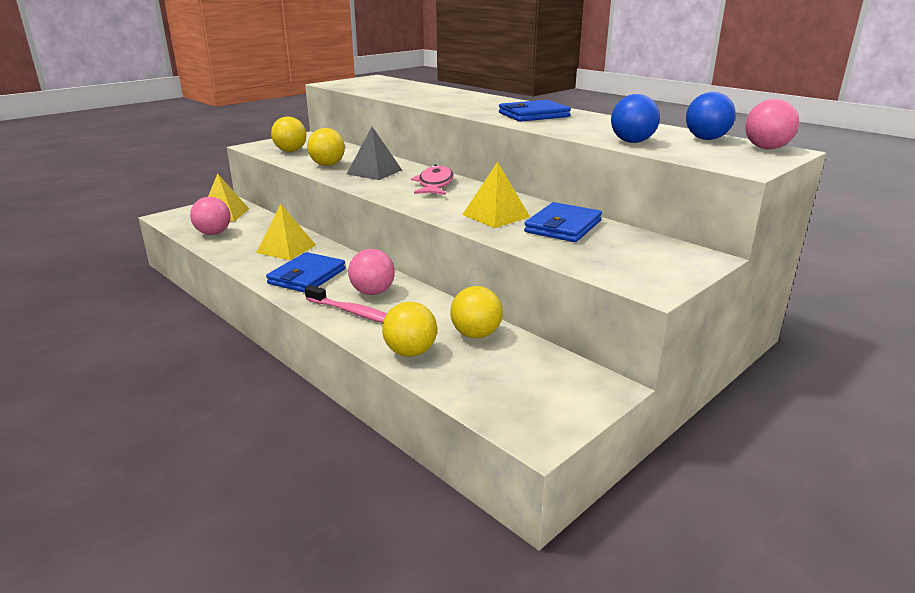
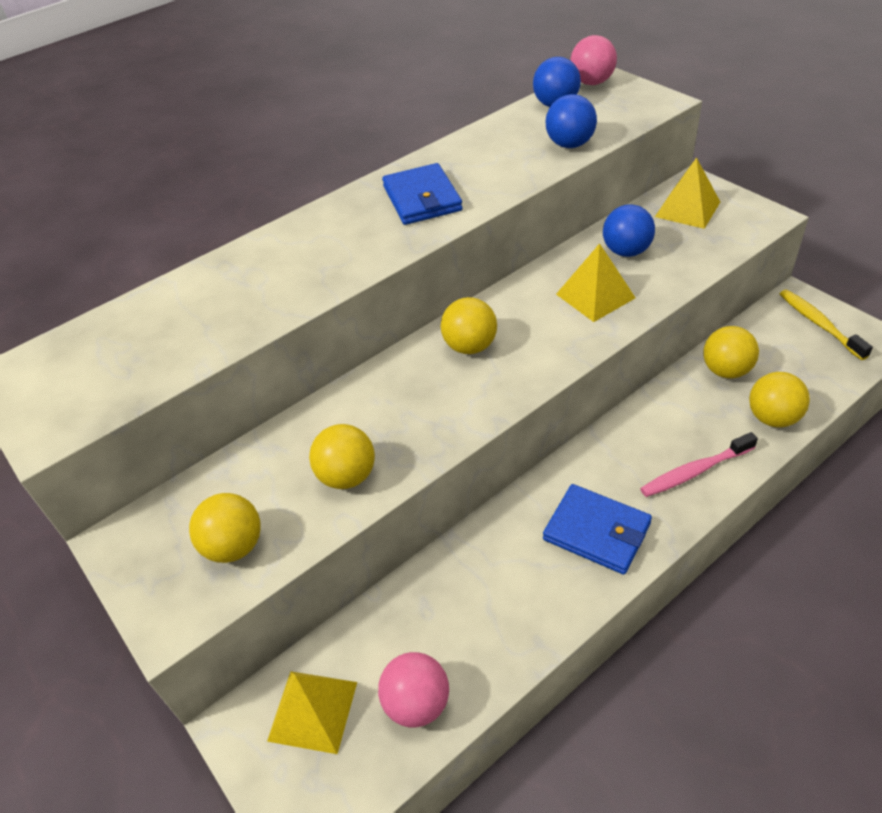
camera: 80 degrees left, 20 degrees up
(286, 249) = (496, 573): yellow pyramid -> yellow pyramid (687, 209)
(353, 312) = (694, 471): pink toothbrush -> pink toothbrush turned 150 degrees counterclockwise
(372, 292) = (639, 457): pink ball -> none
(374, 172) = (400, 413): grey pyramid -> none
(435, 184) = (470, 346): pink fish -> yellow ball
(560, 396) = (819, 324): none -> yellow toothbrush
(563, 226) = (626, 251): blue wallet -> blue ball

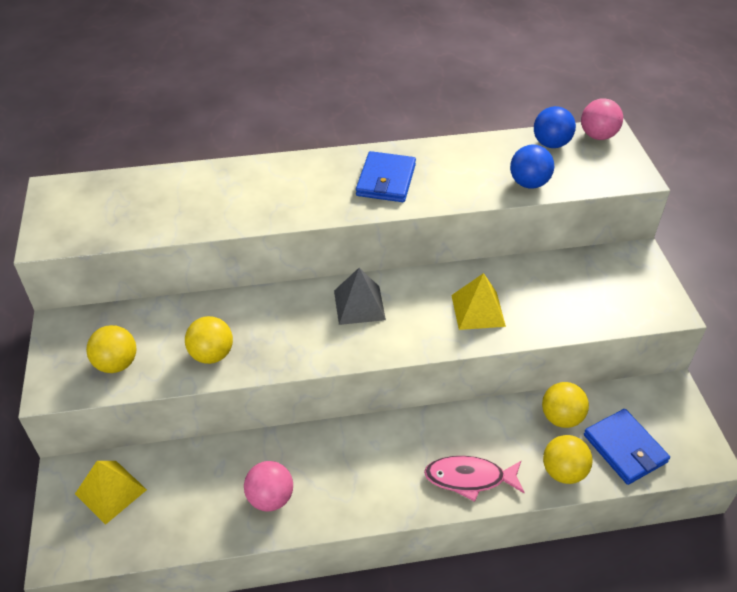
camera: 25 degrees right, 0 degrees up
(417, 703) = (170, 523): pink ball -> pink ball (270, 498)
(470, 346) = (359, 305): yellow ball -> grey pyramid
(597, 532) = (366, 481): blue wallet -> blue wallet (625, 449)
(626, 251) = (532, 286): blue ball -> none
(687, 209) = (612, 274): yellow pyramid -> none
(694, 471) = (469, 478): pink toothbrush -> pink fish
(819, 324) = (671, 420): yellow toothbrush -> none

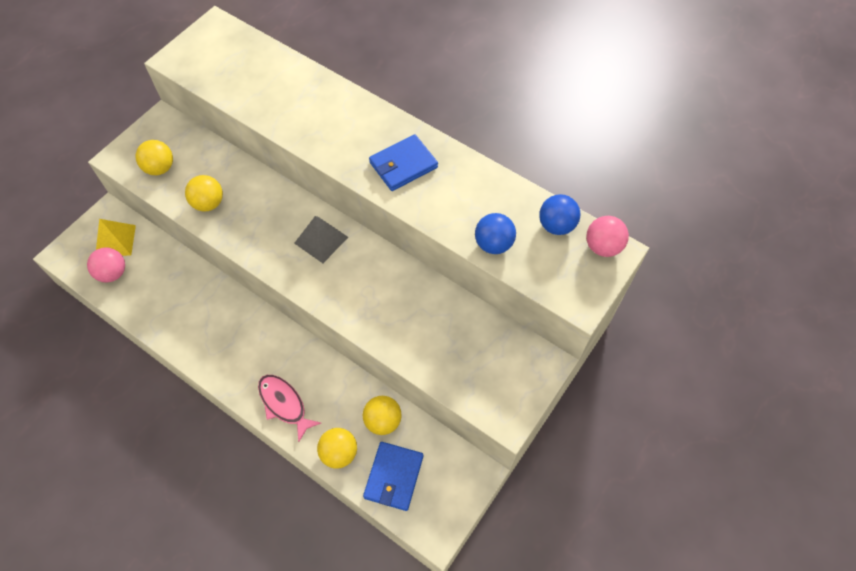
camera: 45 degrees right, 15 degrees up
(270, 498) = (177, 315): pink ball -> pink ball (113, 273)
(478, 310) = (384, 306): yellow pyramid -> none

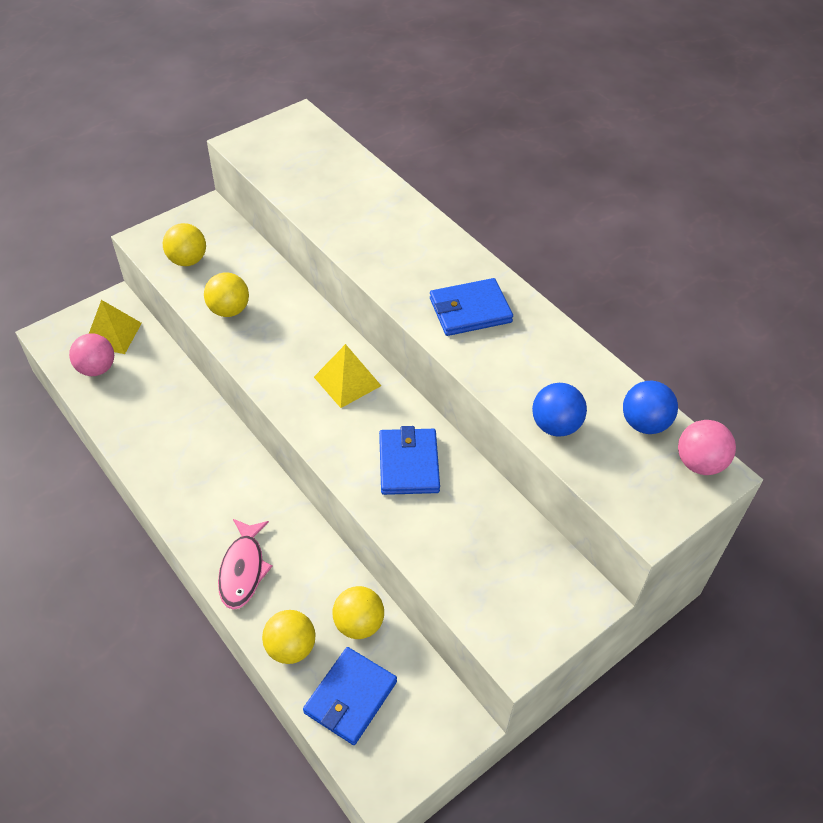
camera: 15 degrees right, 10 degrees down
(284, 404) = (243, 569): pink fish -> pink fish turned 150 degrees counterclockwise
(321, 240) = (347, 381): grey pyramid -> yellow pyramid
(388, 295) = (409, 464): none -> blue wallet

